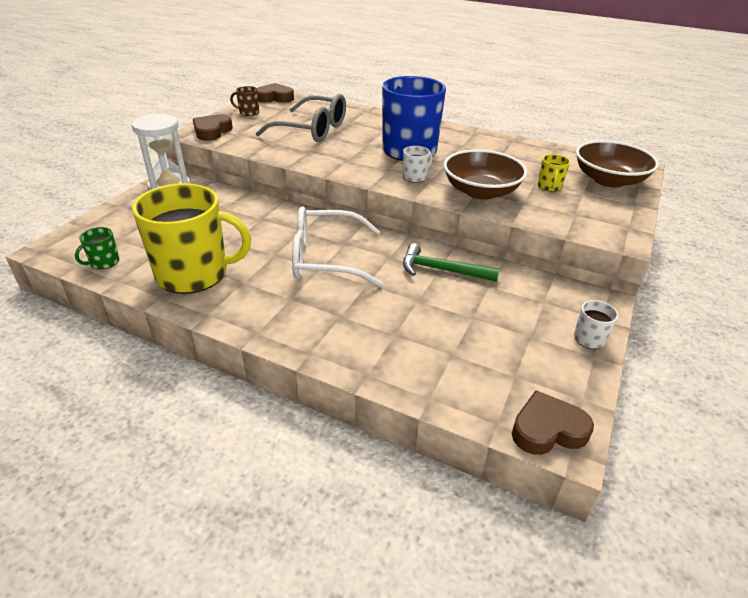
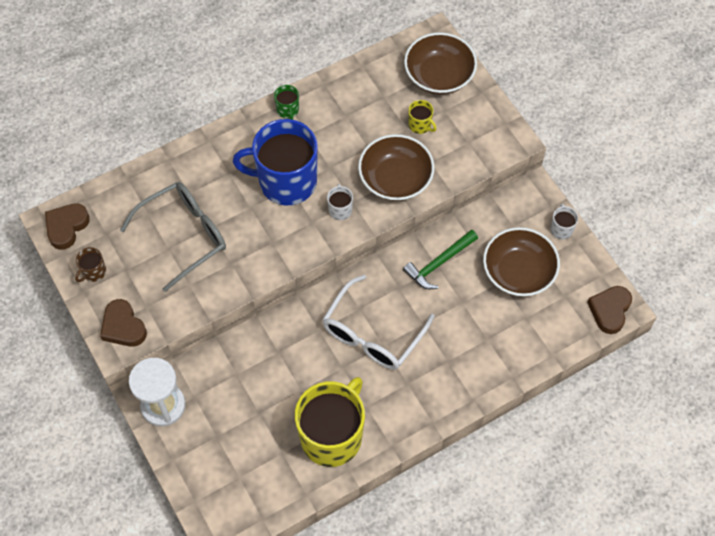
camera: 55 degrees left, 25 degrees up
(104, 262) = (270, 497): green mug -> green mug (288, 110)
(498, 326) = (518, 272): none -> brown bowl

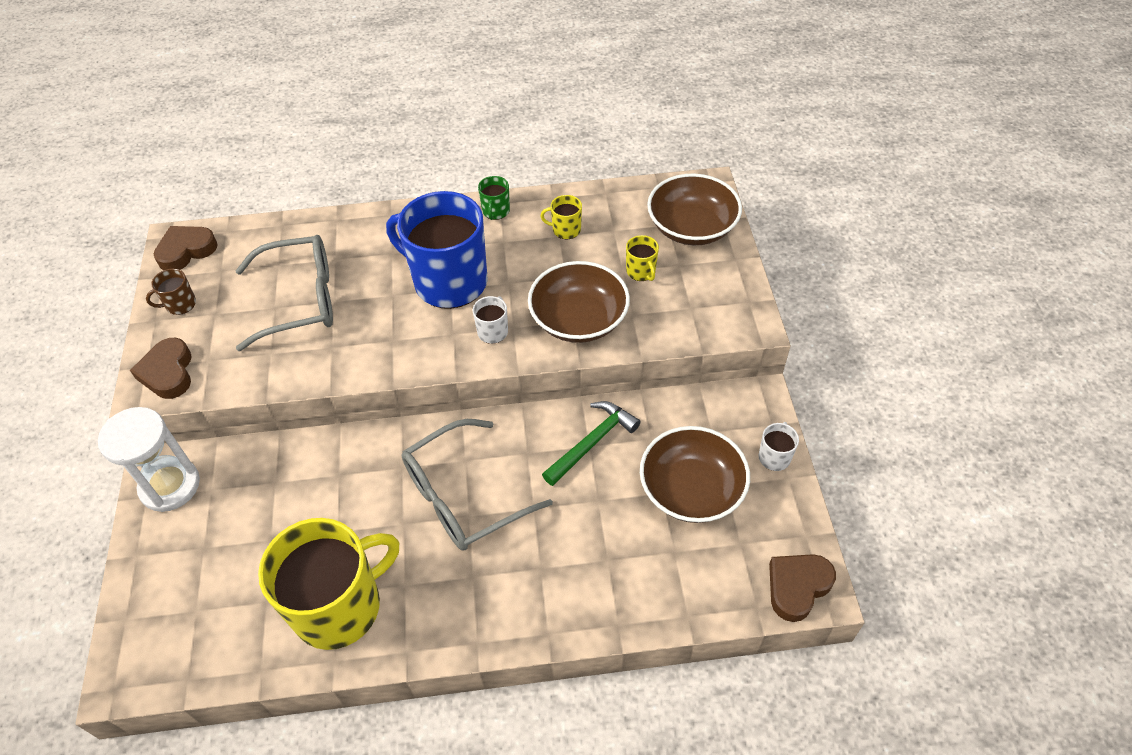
camera: 25 degrees right, 10 degrees down
(348, 108) = (565, 230): none -> yellow mug
(372, 334) = (463, 497): white glasses -> grey glasses
(439, 263) = (592, 442): green hammer -> green hammer turned 150 degrees clockwise

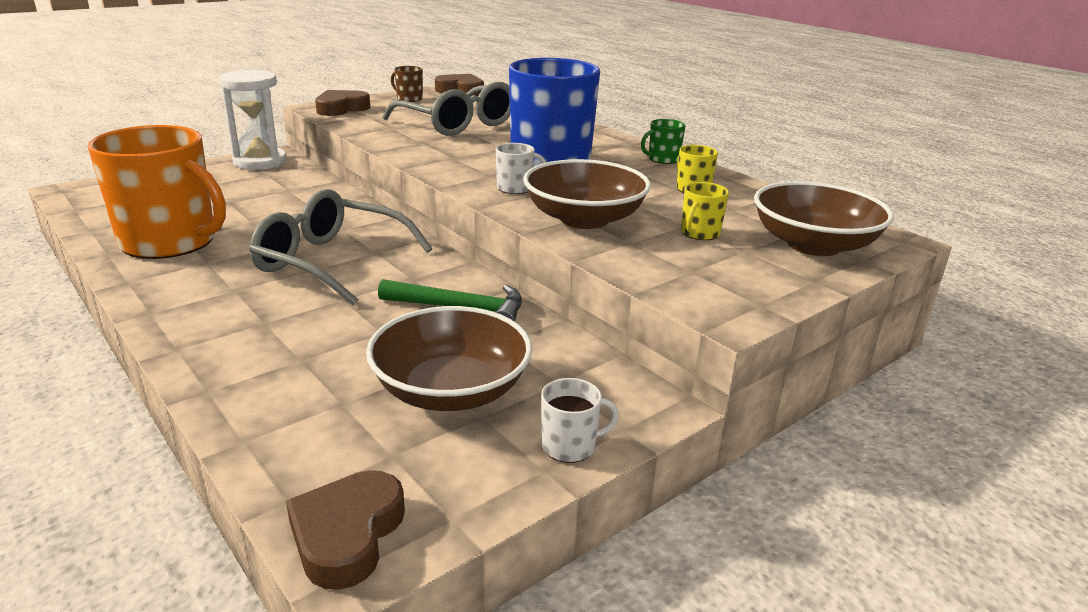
camera: 55 degrees right, 25 degrees down
(339, 606) = (170, 242): yellow mug -> orange mug
(797, 587) = (347, 534): brown heart -> brown heart turned 90 degrees counterclockwise

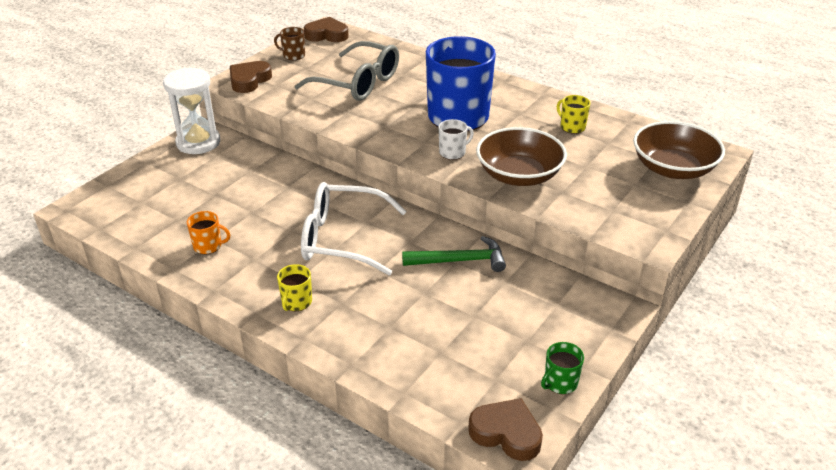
camera: 15 degrees left, 10 degrees up
(170, 242) = (208, 246): orange mug -> orange mug, size x0.40
(330, 262) = (341, 239): grey glasses -> white glasses
(347, 534) = (506, 433): brown heart -> brown heart turned 120 degrees clockwise
(451, 390) = (497, 327): brown bowl -> none
(570, 446) = (588, 348): white mug -> none
(663, 159) = (534, 96): green mug -> green mug (560, 382)
(699, 233) = (599, 173): yellow mug -> yellow mug (296, 302)

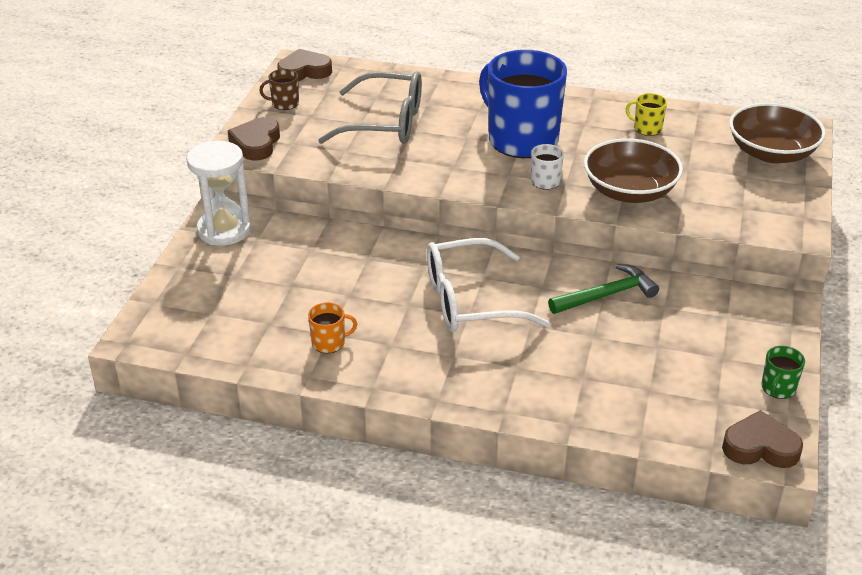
camera: 20 degrees left, 0 degrees up
(296, 302) = (470, 378): yellow mug -> none

